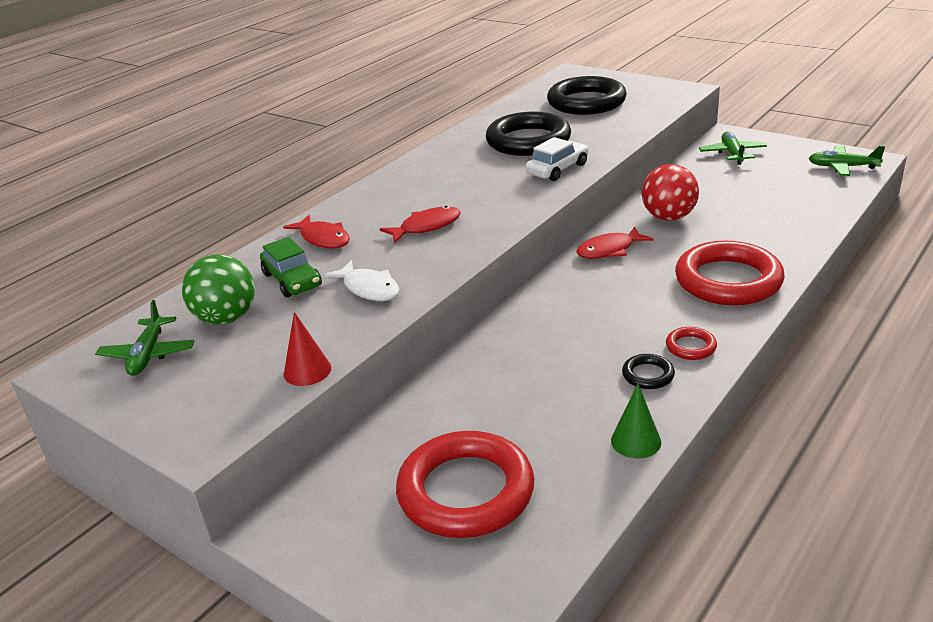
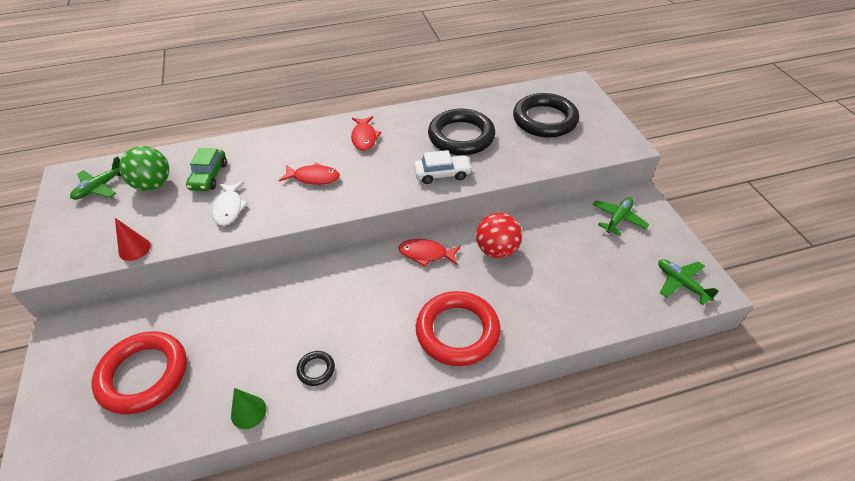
camera: 35 degrees right, 15 degrees up
(323, 238) = (259, 153): red fish -> red fish (364, 137)
(690, 347) = (365, 367): red ring -> none

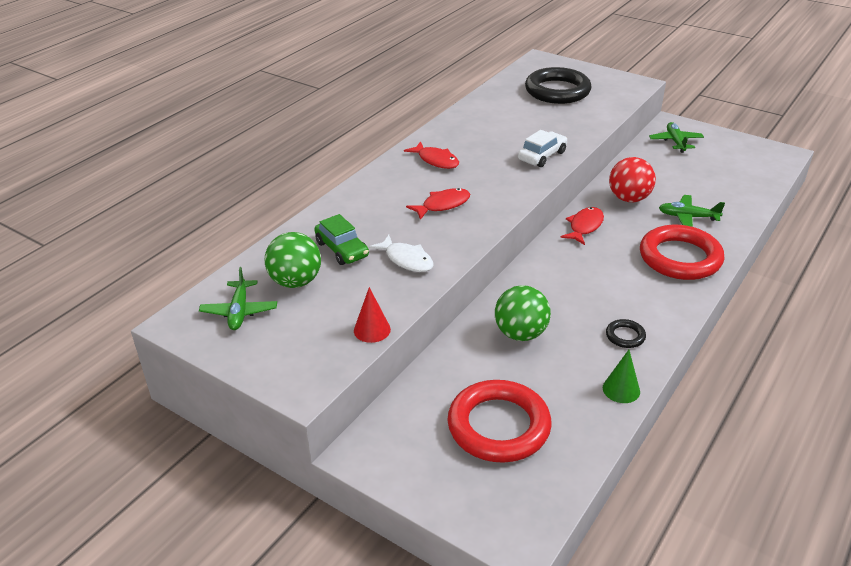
camera: 40 degrees left, 10 degrees down
(256, 314) = (520, 334): none -> green ball
(426, 254) = (584, 226): red fish -> red fish turned 150 degrees clockwise
(461, 136) = (514, 127): black ring -> none
(681, 284) = (764, 159): green plane -> green plane (688, 217)

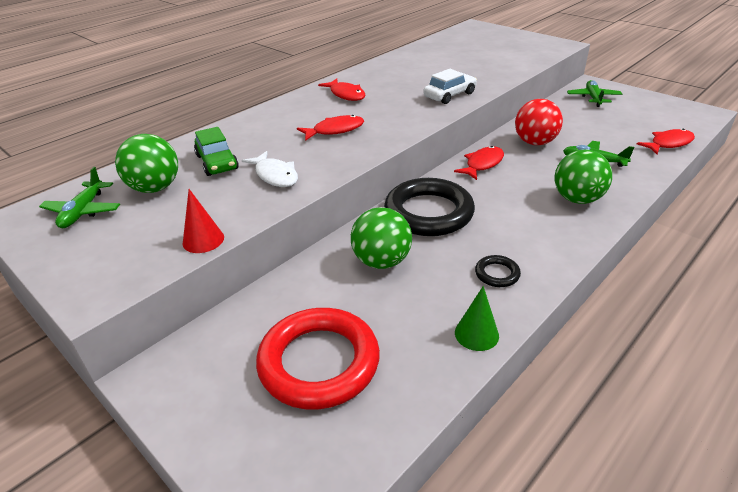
camera: 10 degrees right, 0 degrees up
(557, 91) = (482, 47): black ring -> black ring (428, 213)
(680, 258) = (577, 199): red ring -> green ball
(754, 192) = (668, 143): none -> red fish

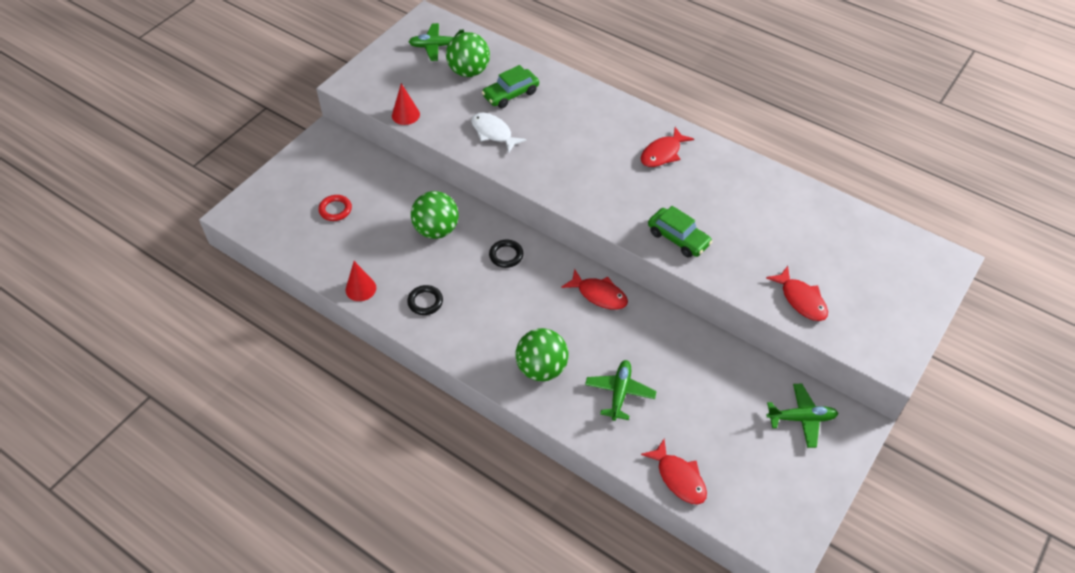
camera: 80 degrees right, 15 degrees up
(275, 175) = (493, 133): white fish -> white fish turned 90 degrees clockwise
(319, 362) = (335, 210): red ring -> red ring, size x0.43
(335, 130) = (578, 157): red fish -> red fish (801, 299)
(428, 213) = (506, 255): black ring -> black ring, size x0.43
(449, 95) = (678, 238): white car -> green car
(476, 334) = (360, 288): green cone -> red cone
(534, 142) = (656, 343): red ball -> none

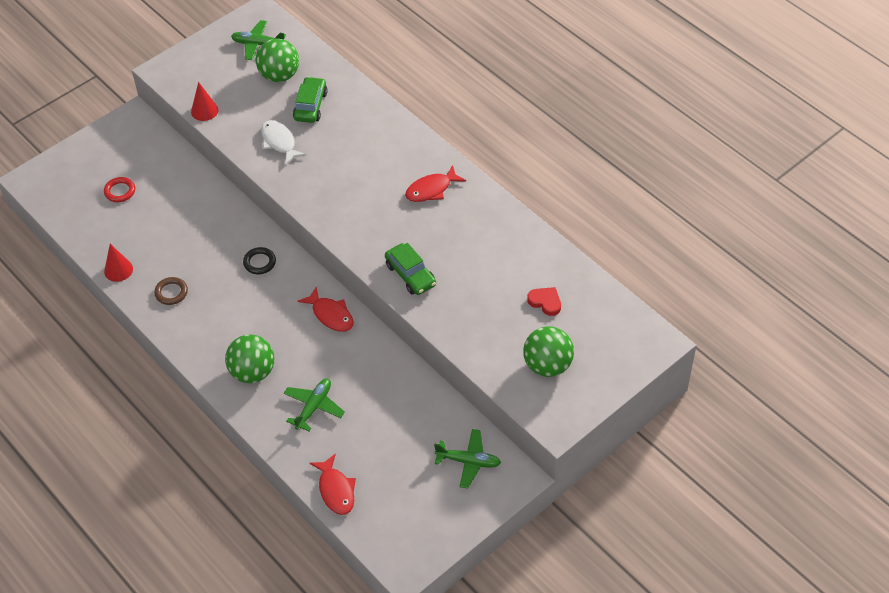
camera: 15 degrees right, 0 degrees up
(425, 302) = (171, 292): black ring -> brown ring
(436, 230) = (204, 227): green ball -> green ball (547, 365)
(511, 94) = (310, 106): green car -> green car turned 120 degrees clockwise
(801, 299) = (499, 352): red fish -> none
(822, 241) = (545, 302): none -> red heart

